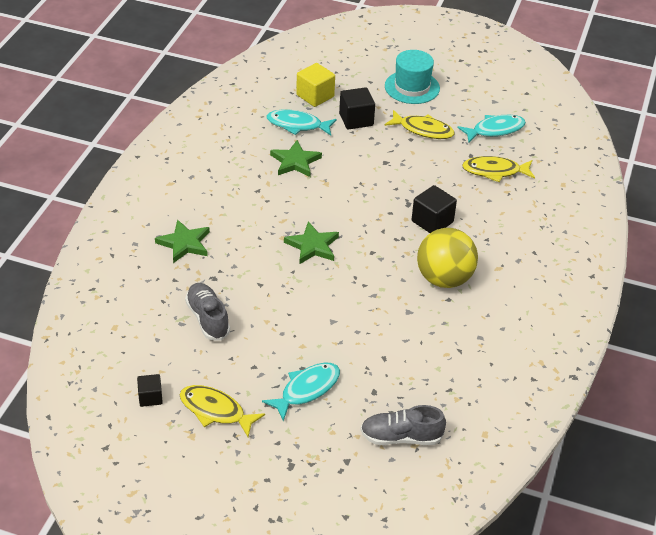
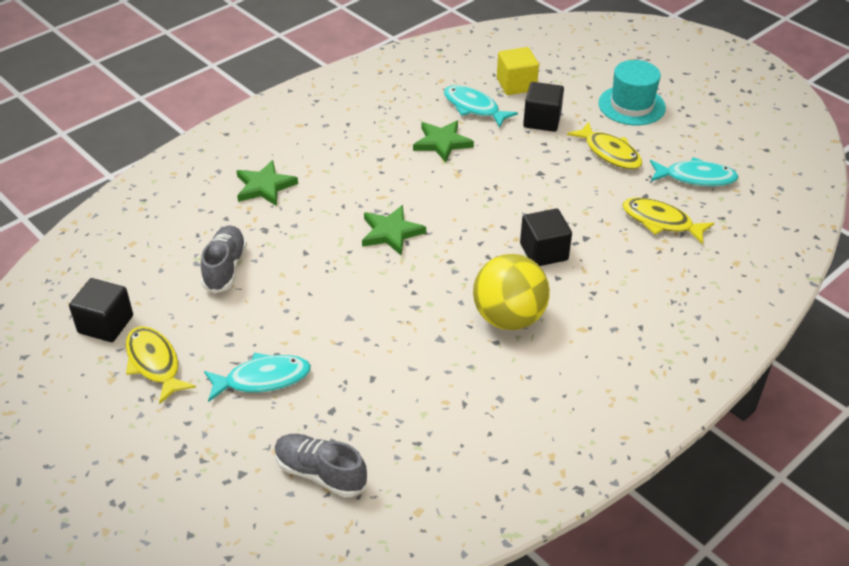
camera: 30 degrees right, 0 degrees up
(150, 397) = (106, 324): black cube -> black cube, size x1.62

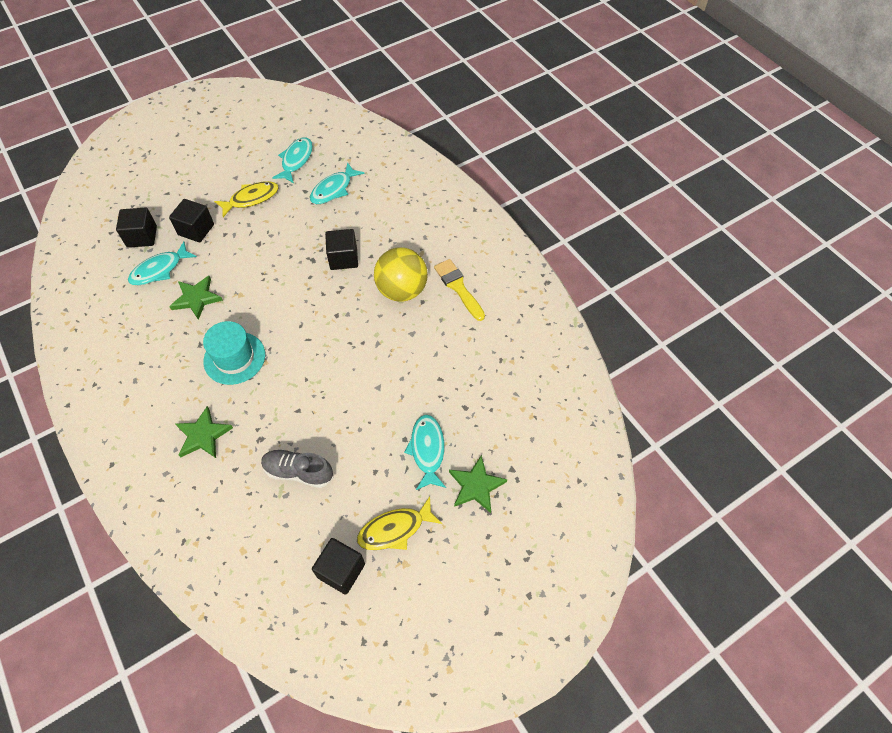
camera: 80 degrees left, 15 degrees up
(320, 473) = (518, 419): grey shoe -> none
(391, 232) = (293, 348): green star -> green star (476, 486)
(516, 84) = (142, 237): yellow cube -> black cube
(533, 378) = (458, 287): none -> yellow brush
(631, 105) = (202, 174): turquoise hat -> turquoise hat (234, 358)
(661, 222) = (334, 189): yellow fish -> turquoise fish

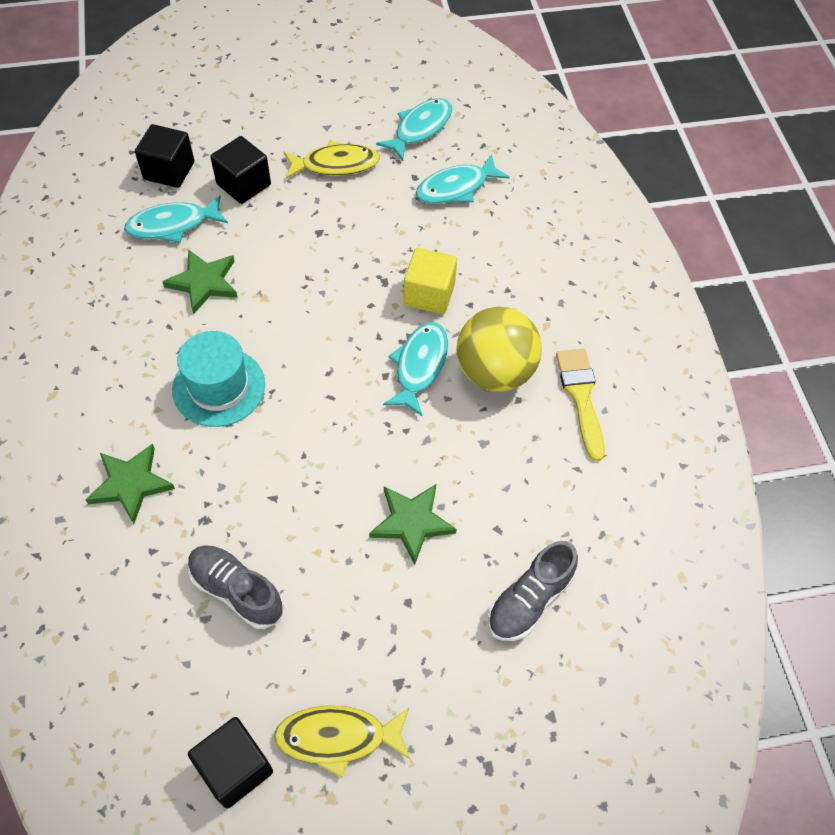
camera: 20 degrees right, 0 degrees up
(343, 258) = (429, 294): black cube -> yellow cube
(427, 450) = (434, 633): turquoise fish -> turquoise fish (419, 366)
(474, 411) = (529, 600): none -> grey shoe
(476, 486) = (485, 720): green star -> green star (411, 522)

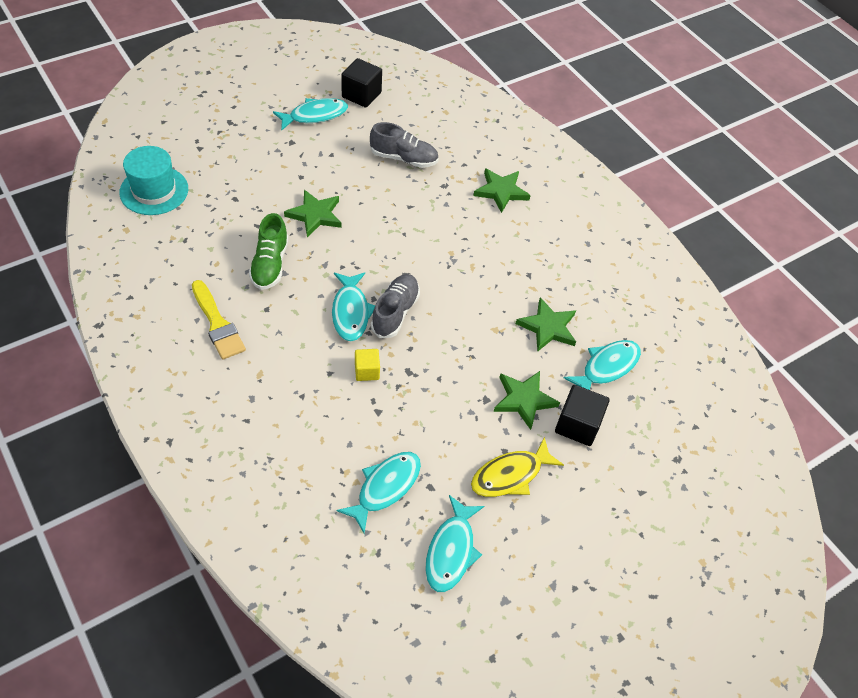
camera: 155 degrees right, 5 degrees down
(169, 171) = (649, 417): black cube -> none
(219, 387) = (486, 258): turquoise hat -> turquoise hat (154, 190)
(280, 220) = (524, 400): none -> green star
(338, 737) = (315, 115): yellow fish -> turquoise fish
(429, 294) = (367, 371): yellow cube -> yellow cube, size x0.62
(494, 372) = (291, 324): yellow ball -> none
(497, 460) = (270, 264): none -> green shoe
(529, 600) = (226, 194): grey shoe -> grey shoe (395, 312)

